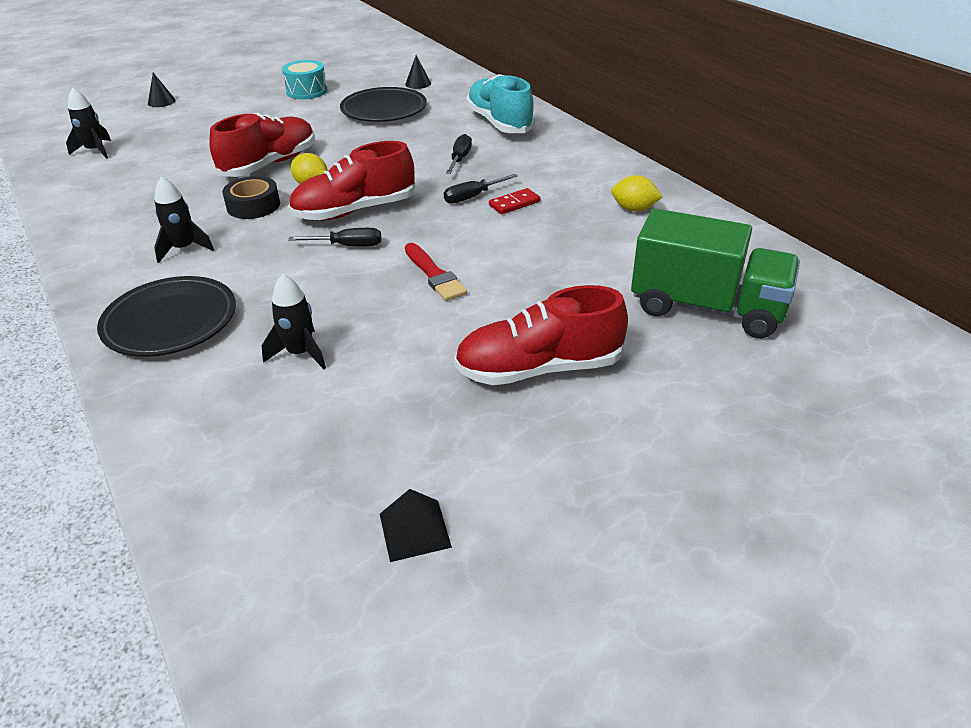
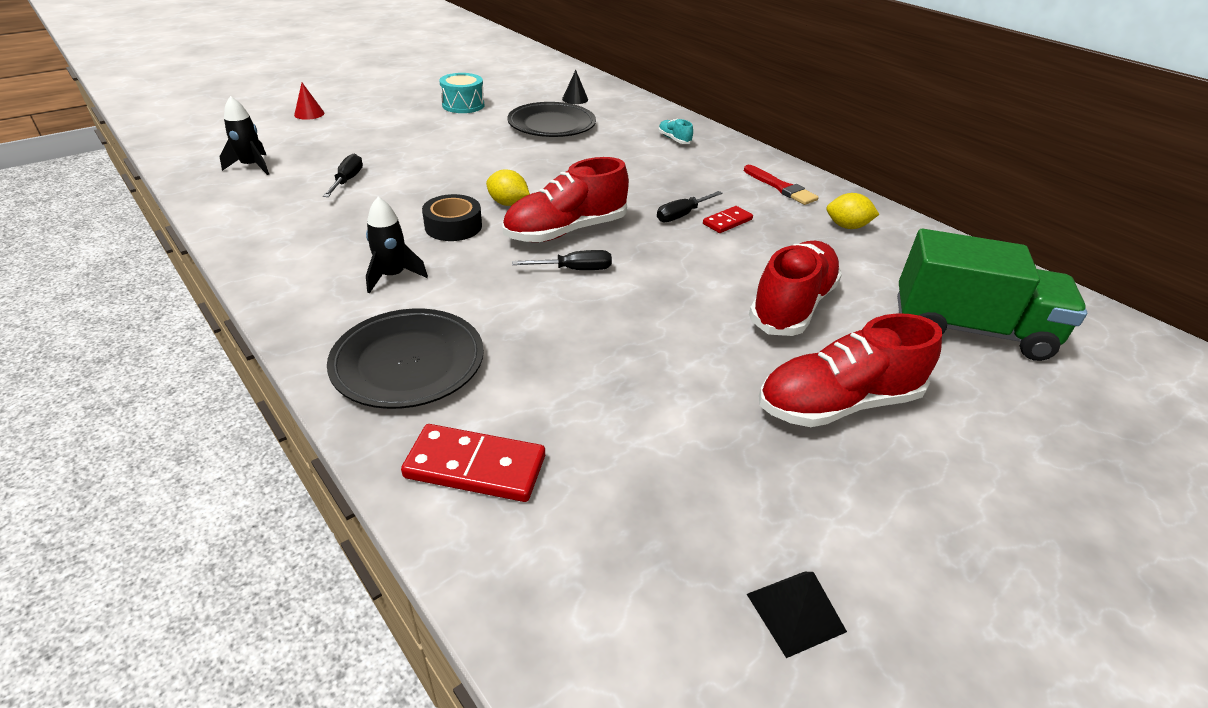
camera: 10 degrees left, 0 degrees up
(161, 102) = (309, 114): black cone -> red cone
(195, 406) = (475, 467): none -> red domino
(269, 164) = (453, 181): red shoe -> red shoe (792, 306)
(300, 353) = (573, 396): black rocket -> none
(434, 275) = (680, 300): red brush -> red brush (781, 187)
(460, 159) = (651, 175): black screwdriver -> black screwdriver (347, 181)
(499, 123) = (674, 139): turquoise shoe -> turquoise shoe, size x0.44

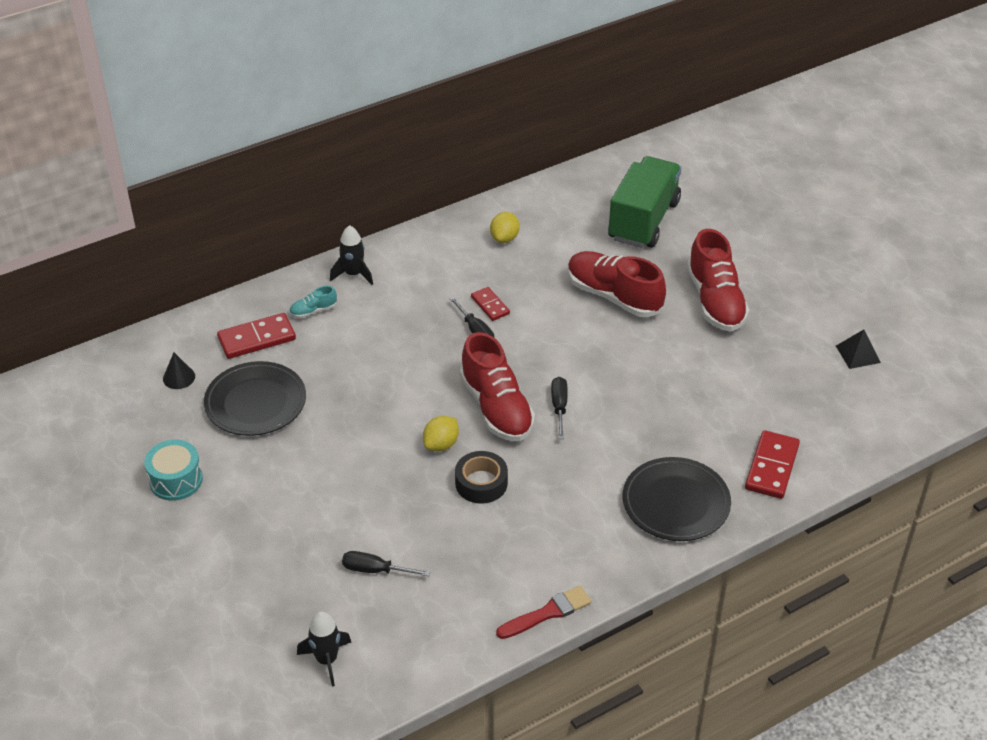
camera: 80 degrees left, 5 degrees up
(309, 114) = (172, 631): red cone -> none
(393, 276) = (562, 520): black rocket -> black rocket (353, 274)
(629, 121) = (257, 338): none -> red domino
(781, 187) = (431, 259): red brush -> red brush (547, 613)

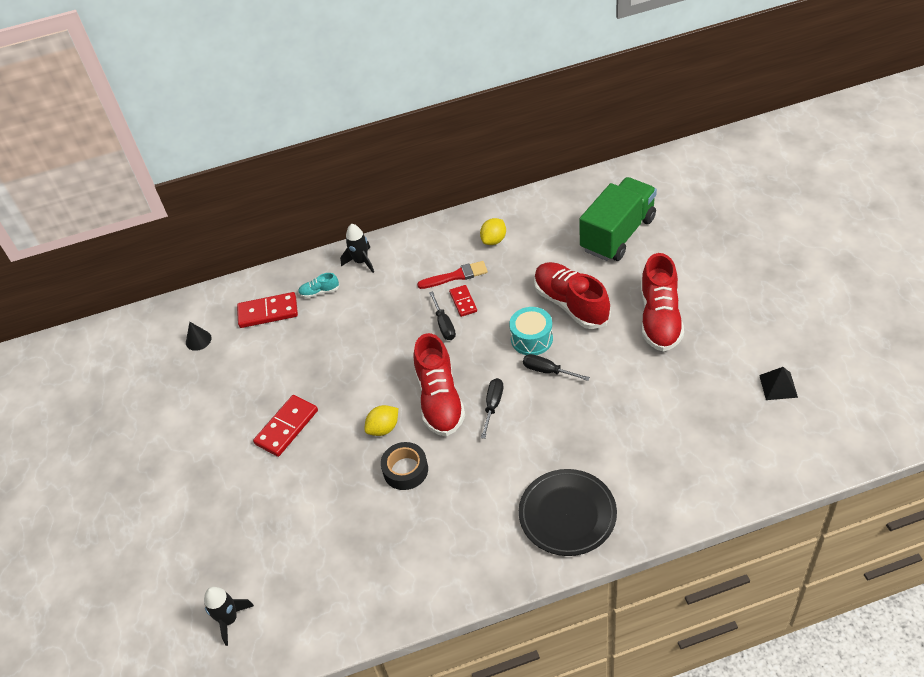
camera: 20 degrees right, 5 degrees up
(176, 480) = (167, 432): turquoise drum -> turquoise drum (531, 339)
(255, 403) = (249, 370): black plate -> none
(375, 570) = (294, 540): black screwdriver -> black screwdriver (548, 371)
(547, 613) = (424, 606): red brush -> red brush (456, 276)
(772, 467) = (665, 491): red domino -> red domino (287, 427)

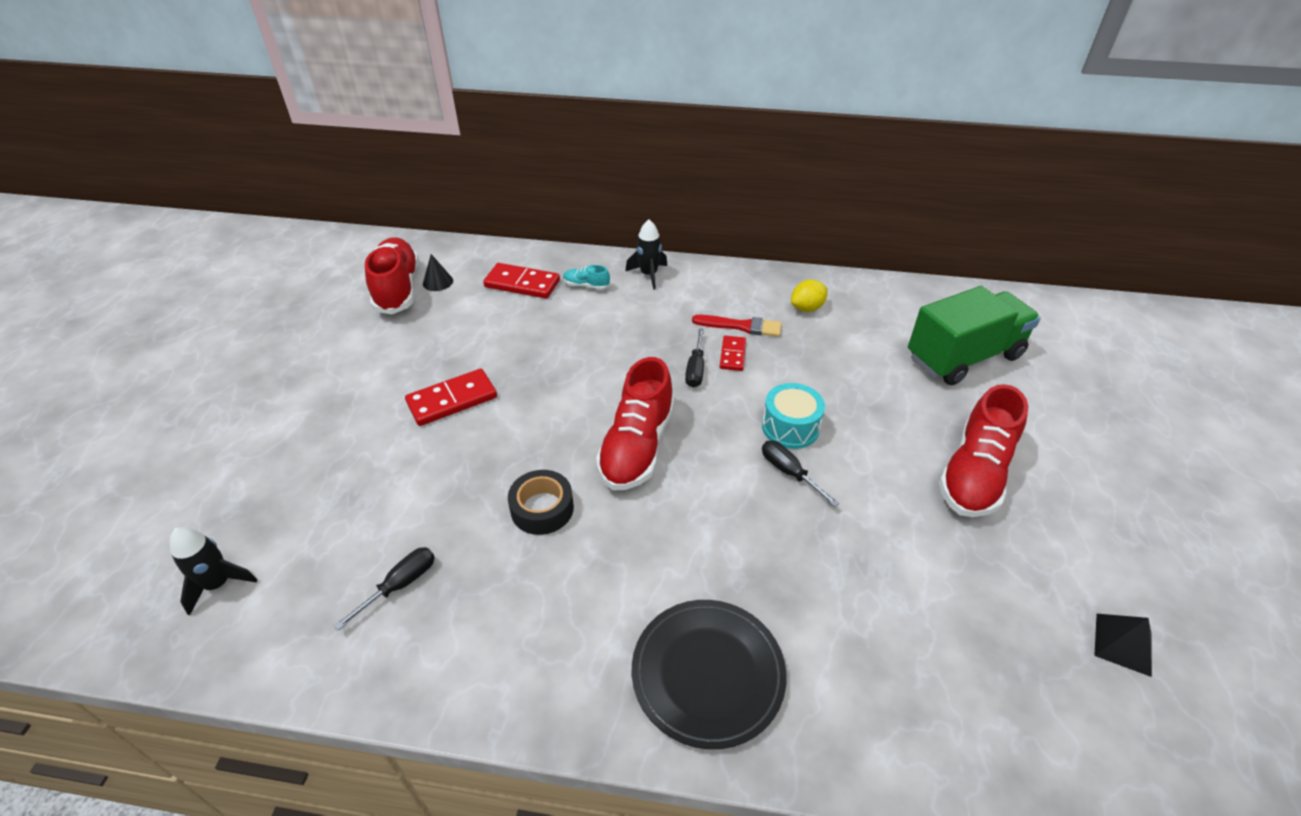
camera: 20 degrees right, 5 degrees down
(383, 428) = (552, 449): yellow lemon -> none
(493, 406) = (695, 482): black screwdriver -> black screwdriver (400, 585)
(571, 304) = (862, 409): red shoe -> red shoe (397, 289)

